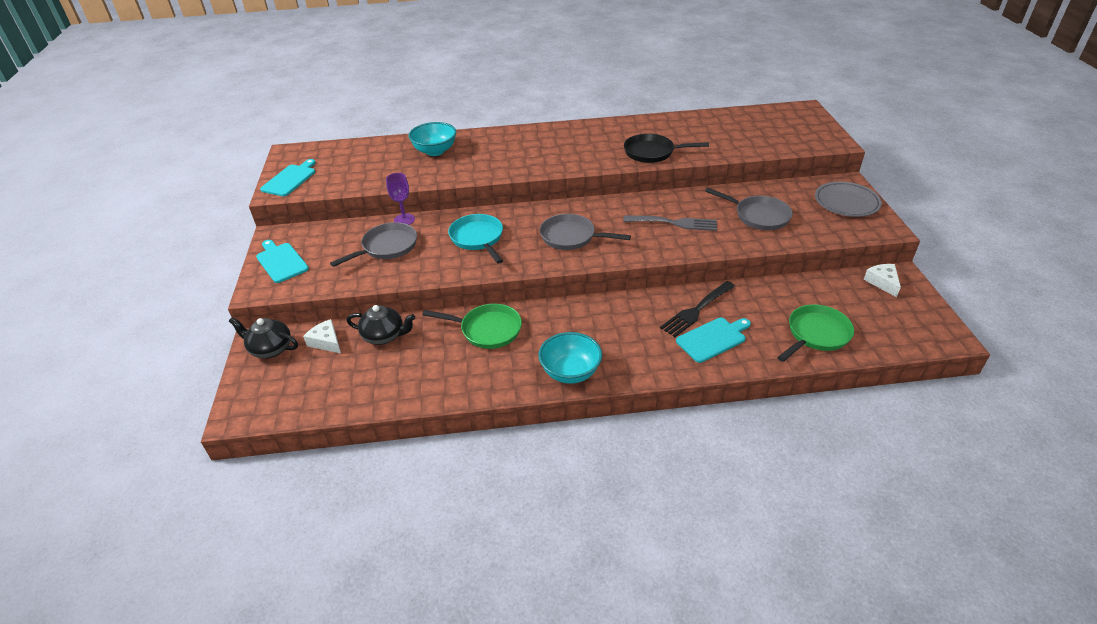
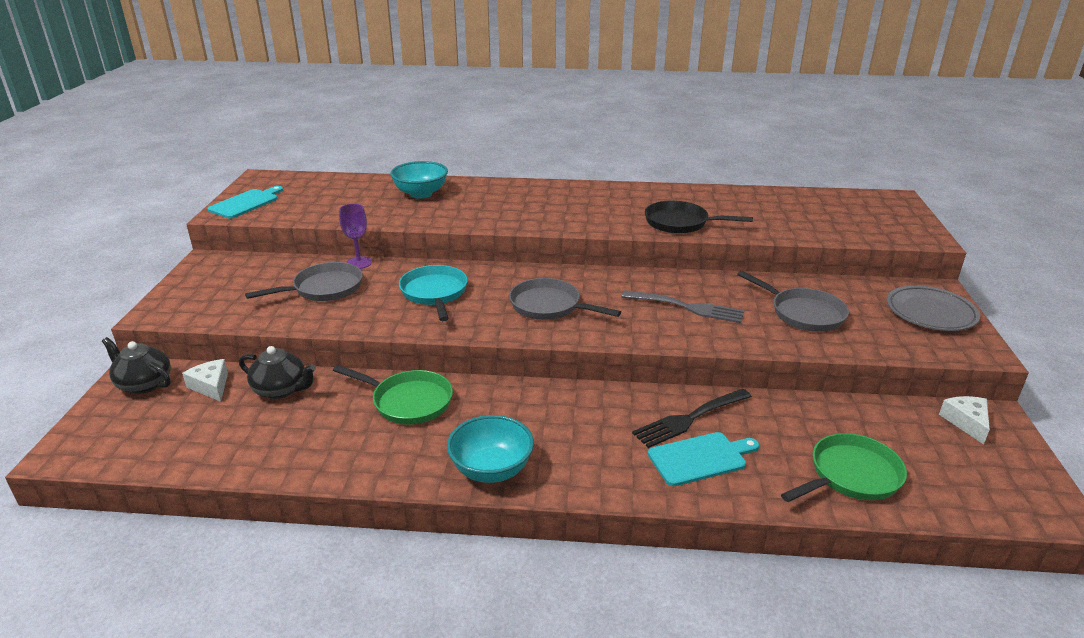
camera: 10 degrees right, 10 degrees down
(281, 261) = (198, 288): turquoise cutting board -> none

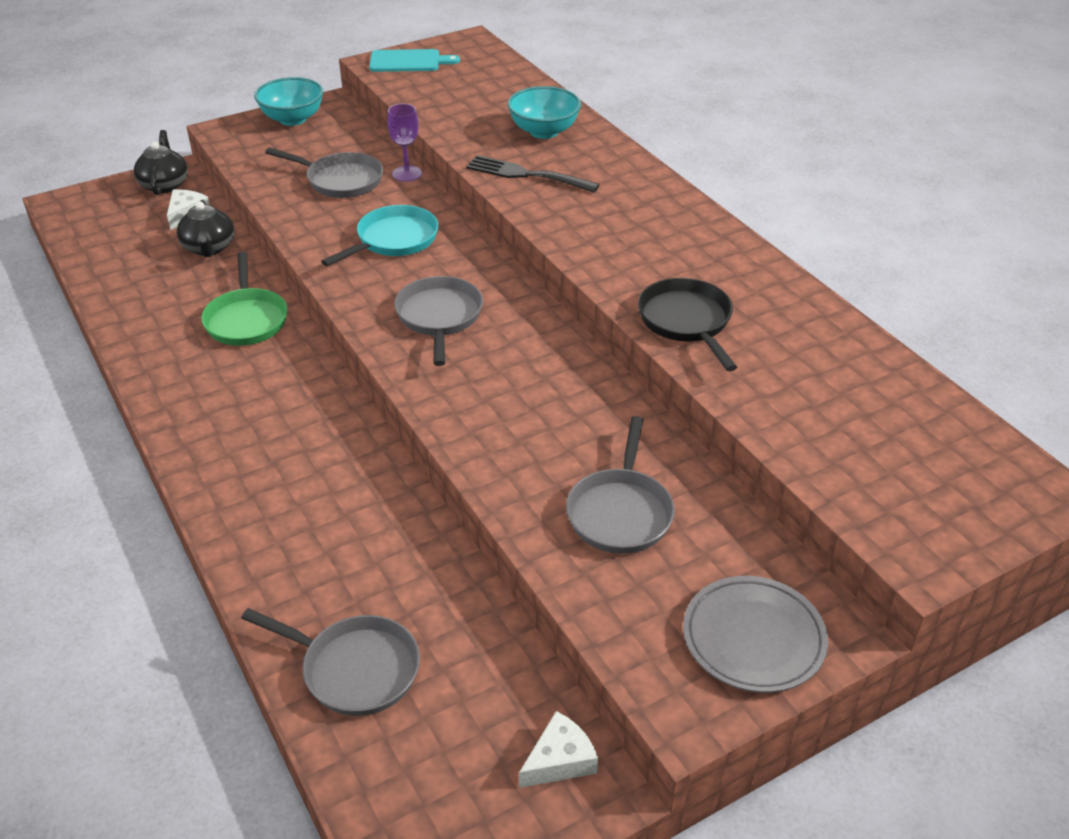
camera: 55 degrees right, 10 degrees up
(491, 470) = (183, 411): turquoise bowl -> turquoise bowl (293, 119)
(687, 307) = (536, 413): grey fork -> none
(689, 419) = (363, 508): black fork -> black fork (526, 175)
(700, 458) = (299, 539): turquoise cutting board -> none
(851, 475) = (355, 669): green pan -> grey pan

